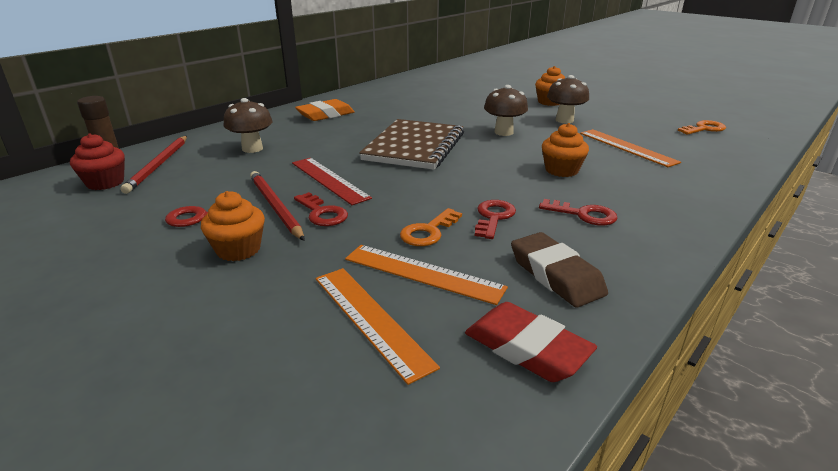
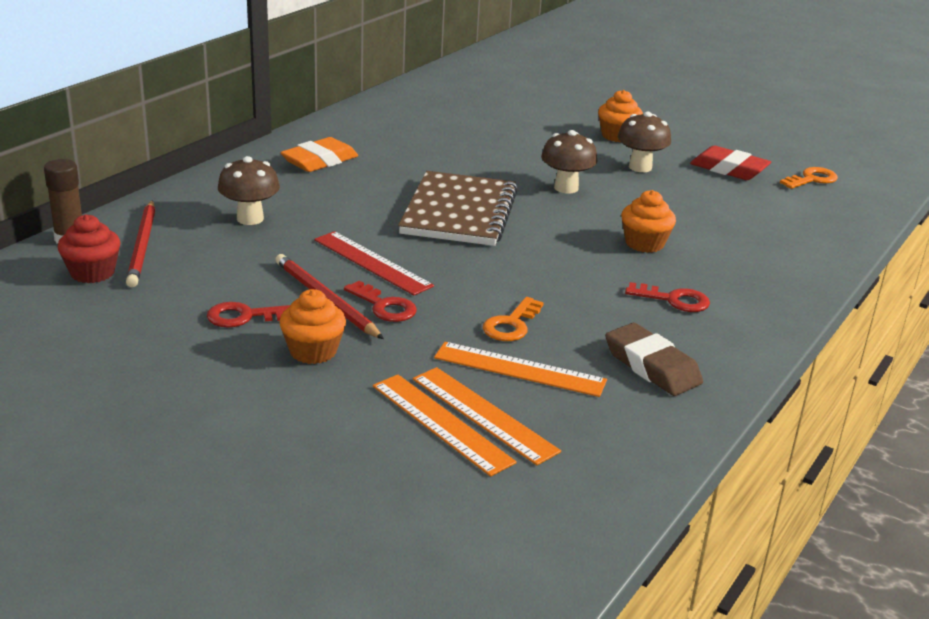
camera: 10 degrees left, 0 degrees up
(493, 217) = (577, 306): red key -> none
(526, 348) = (633, 432): red eraser -> red eraser (729, 169)
(627, 147) = (719, 209): orange ruler -> orange ruler (441, 423)

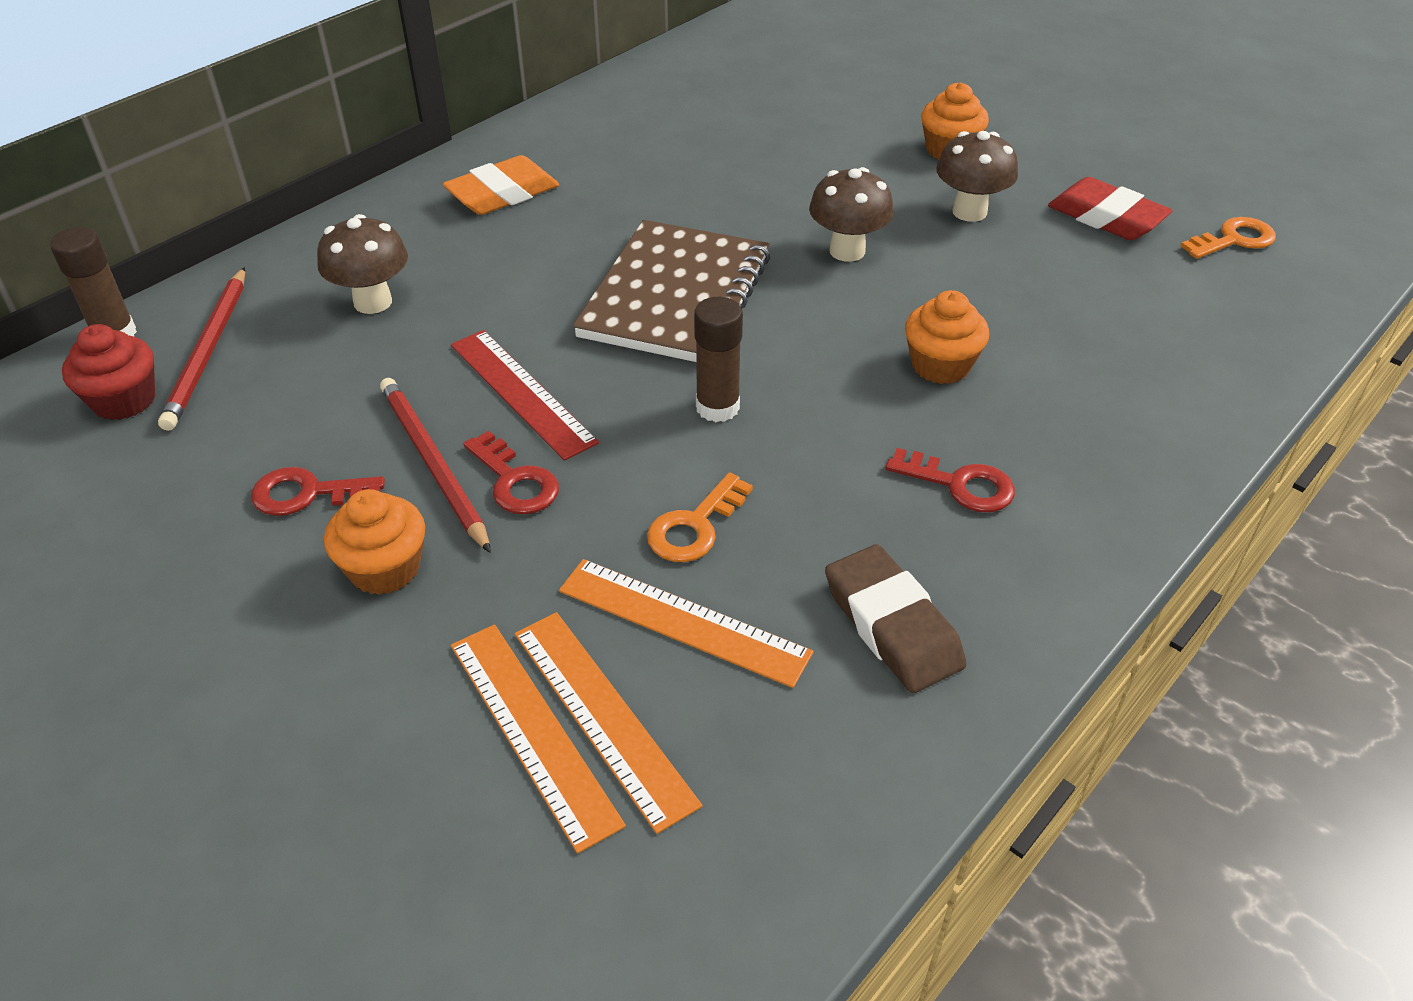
camera: 10 degrees right, 15 degrees up
(506, 267) = (717, 407): none -> brown glue stick

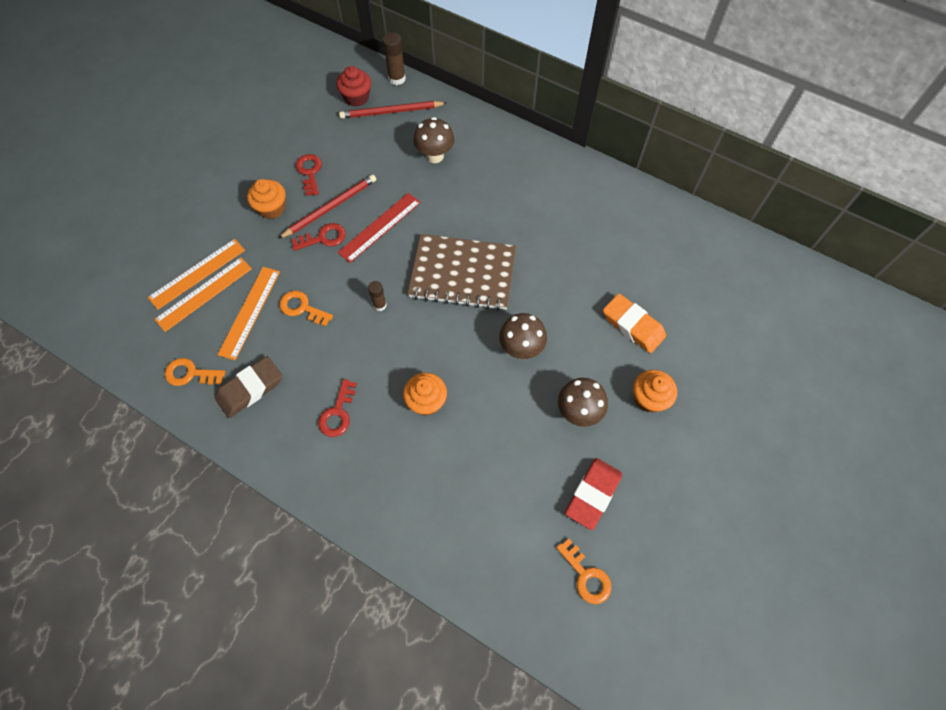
camera: 80 degrees right, 20 degrees up
(503, 194) = (536, 182): orange eraser -> orange eraser (633, 325)
(514, 481) = (323, 238): red key -> red key turned 150 degrees counterclockwise
(717, 407) = (380, 305): brown glue stick -> brown glue stick, size x0.64
(838, 746) = (190, 373): none -> orange key

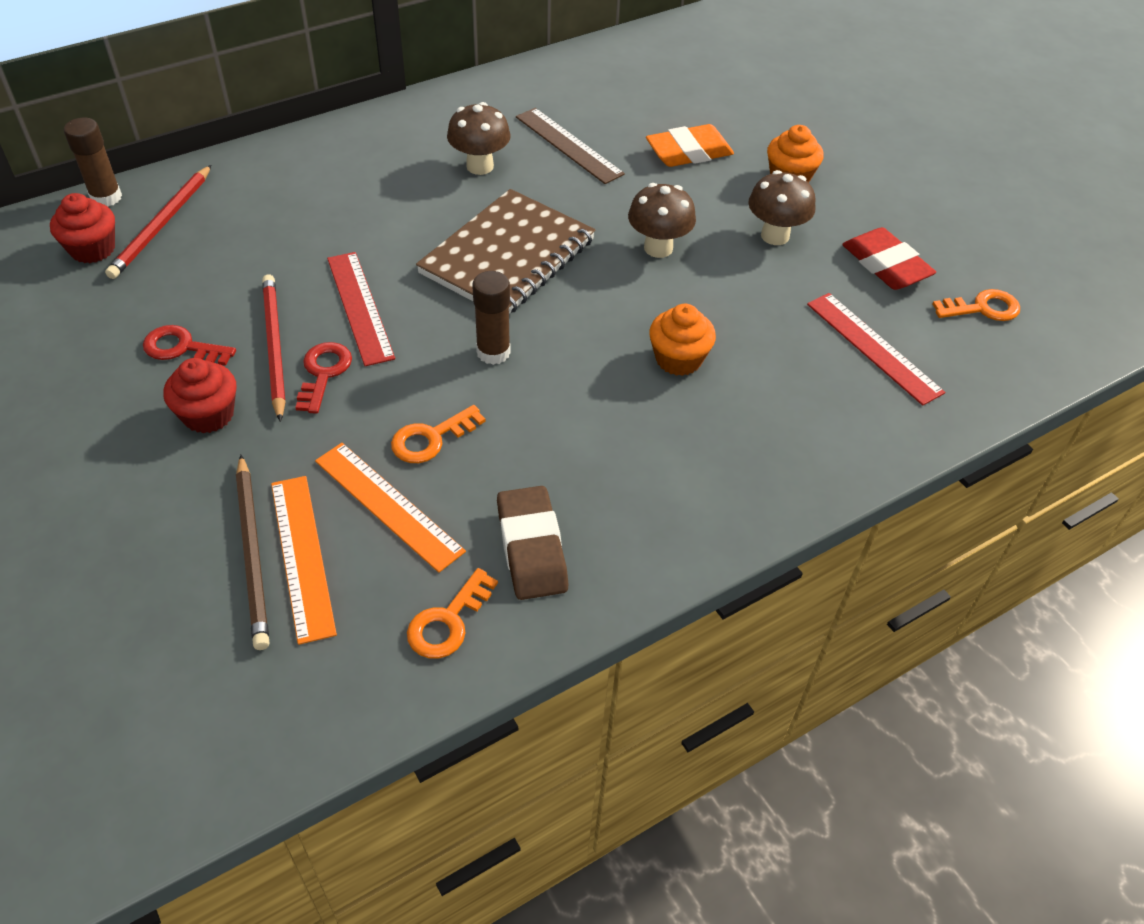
camera: 65 degrees left, 15 degrees down
(197, 273) = (253, 553): orange ruler -> brown pencil
(272, 208) = (208, 415): orange cupcake -> red cupcake
(338, 413) = (640, 456): red key -> none
(380, 305) = (493, 352): brown glue stick -> brown glue stick, size x1.56
(435, 156) = (289, 212): brown mushroom -> brown mushroom (480, 166)
(501, 512) = (873, 347): none -> red ruler
(590, 255) = (568, 145): none -> brown ruler

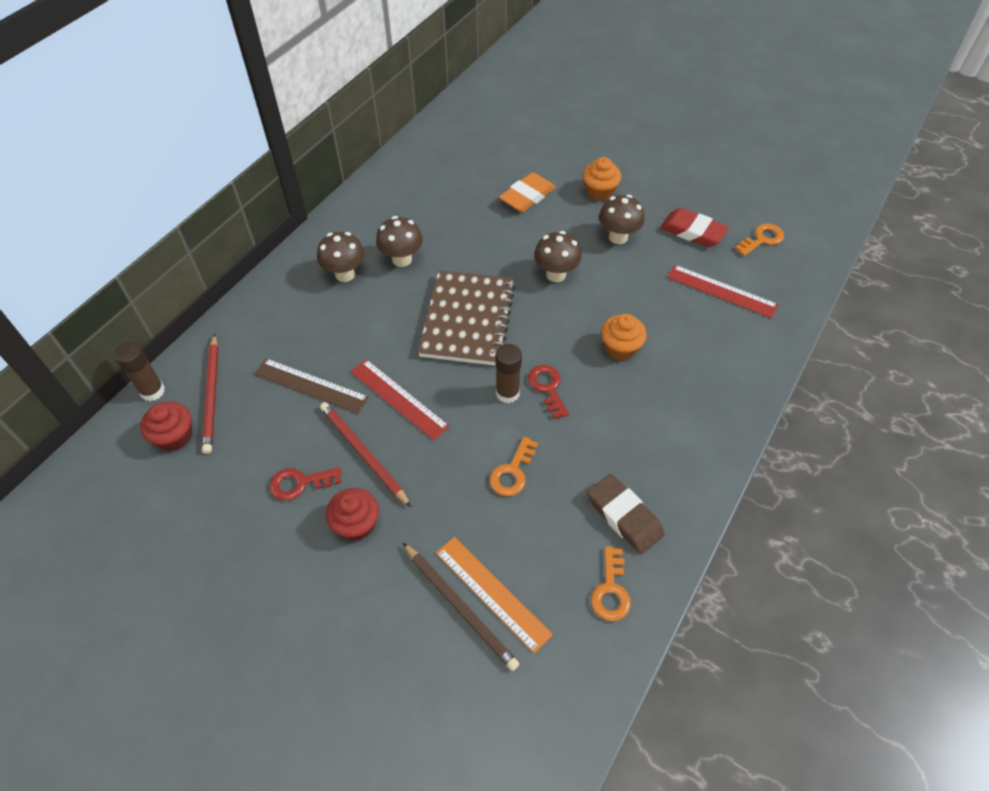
camera: 25 degrees left, 5 degrees up
(323, 373) = (410, 458): red key -> red key (547, 388)
(388, 505) = (519, 531): orange ruler -> none
(402, 159) = (345, 274): none -> brown mushroom
(568, 145) = (448, 221): brown ruler -> brown ruler (311, 386)

